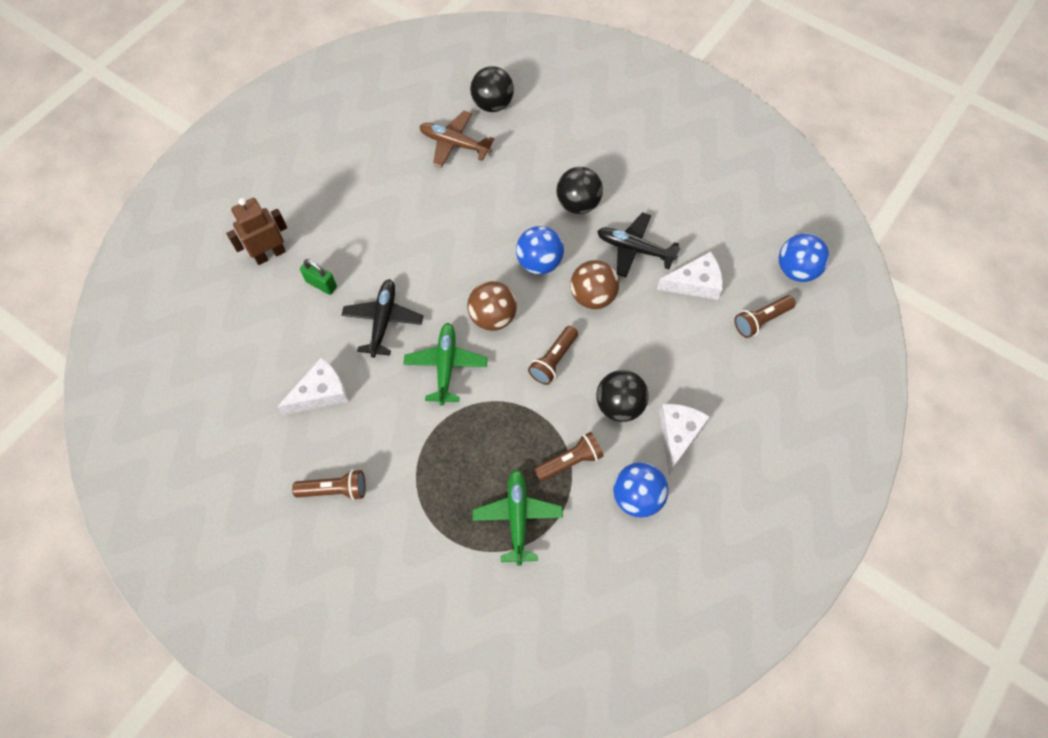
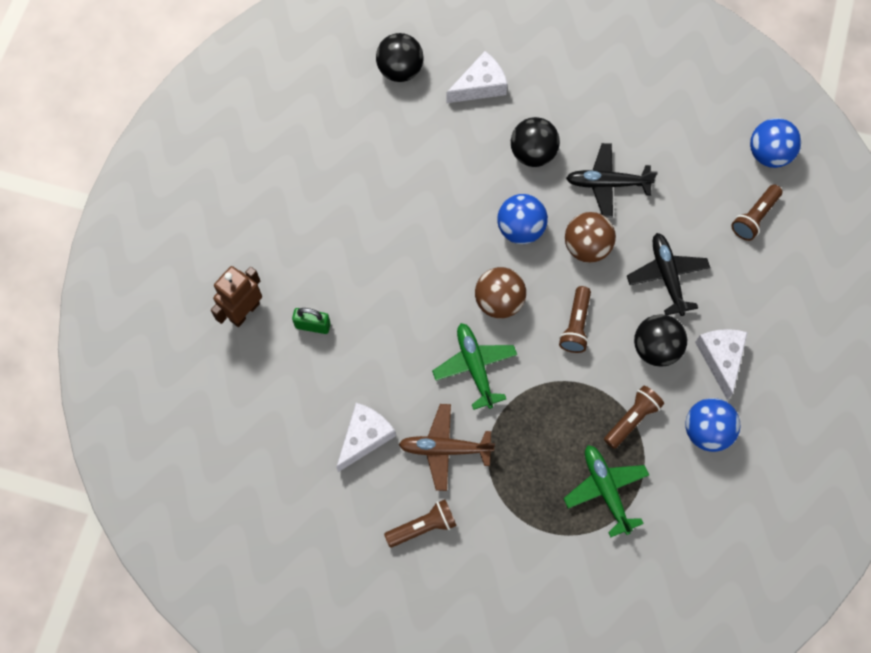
camera: 20 degrees left, 5 degrees up
(383, 320) = (392, 342): black plane -> black plane (667, 276)
(454, 144) = (380, 128): brown plane -> brown plane (444, 449)
(695, 283) = (679, 200): white cheese -> white cheese (480, 86)

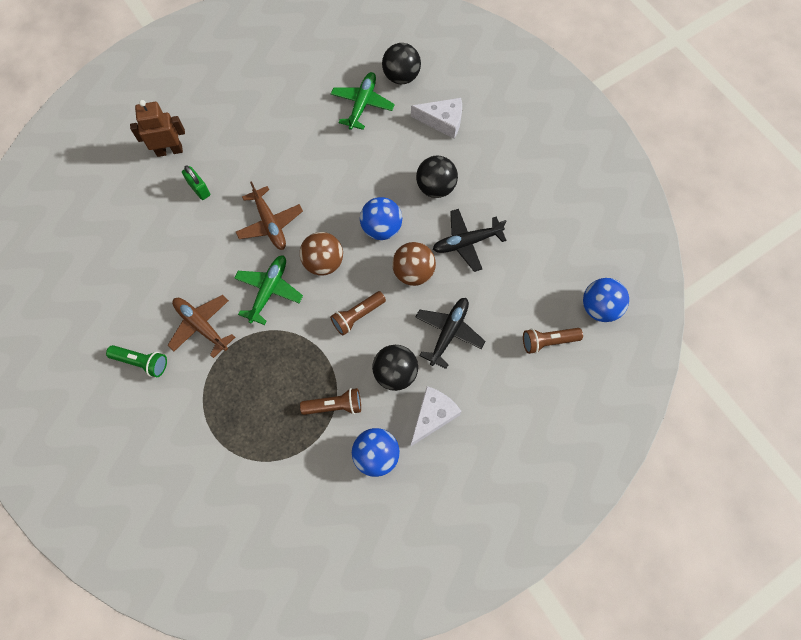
camera: 40 degrees right, 0 degrees up
(365, 437) = (162, 279): white cheese -> none
(414, 305) = (270, 224): none -> brown plane
(423, 526) = (141, 362): brown flashlight -> green flashlight
(605, 490) = (273, 436): green plane -> green plane (362, 104)
(607, 183) = (466, 242): black plane -> black plane turned 60 degrees counterclockwise

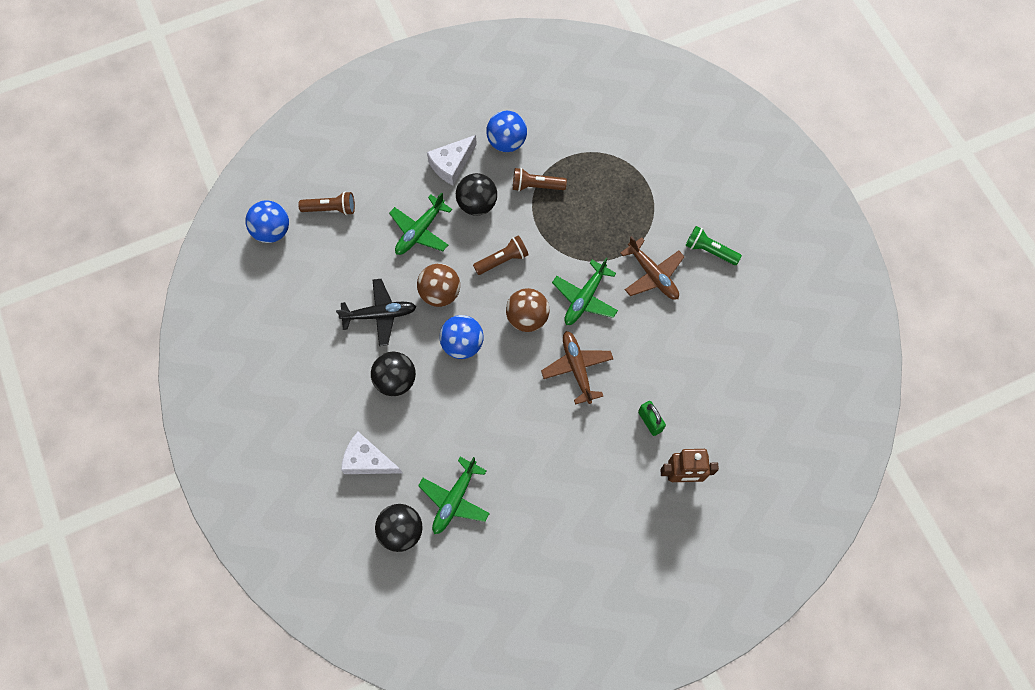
camera: 170 degrees left, 0 degrees up
(449, 332) = (420, 231): black plane -> green plane

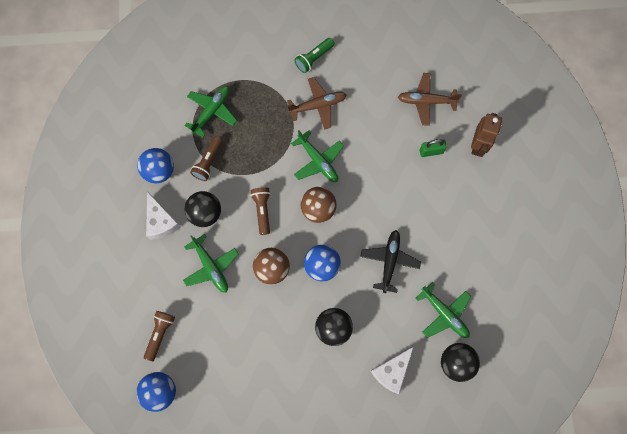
camera: 70 degrees left, 5 degrees up
(380, 314) = (272, 323): black plane -> black plane (389, 261)
(577, 368) = (372, 187): brown plane -> brown plane (426, 101)
(597, 168) = (212, 111): none -> green plane

